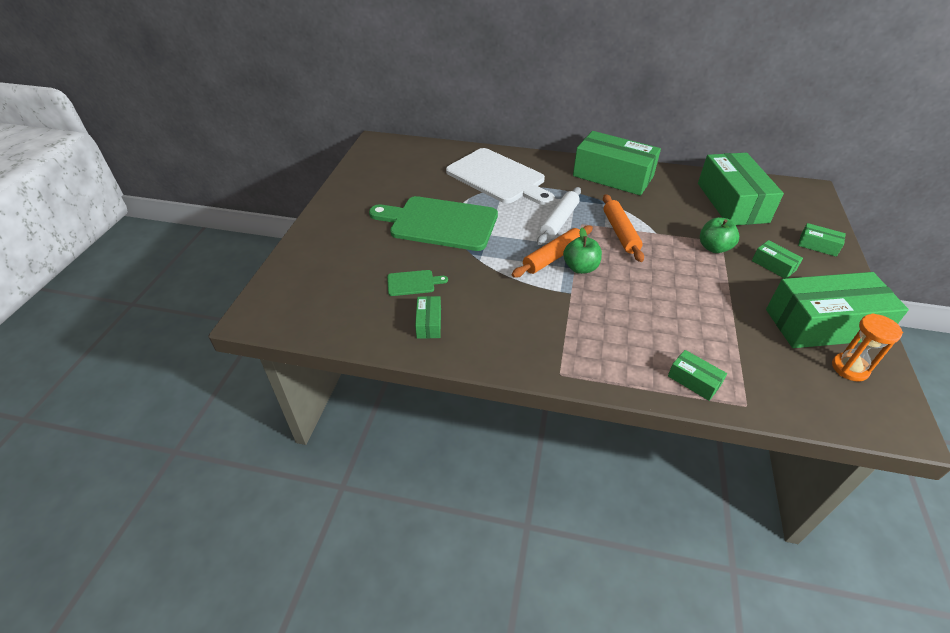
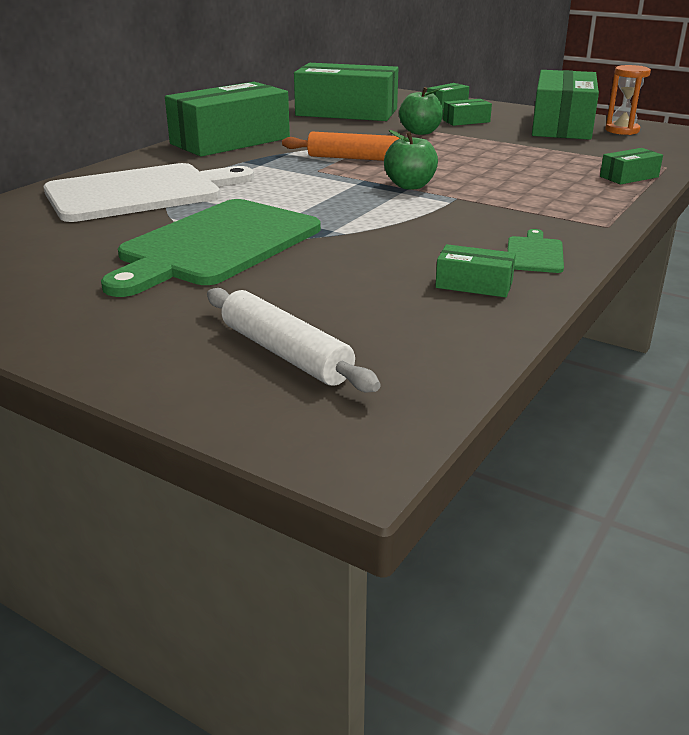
camera: 70 degrees left, 15 degrees down
(413, 283) = (364, 284): green cutting board -> green cutting board (534, 254)
(553, 257) = (375, 194): orange rolling pin -> none
(559, 221) = (298, 179): white rolling pin -> white rolling pin (285, 353)

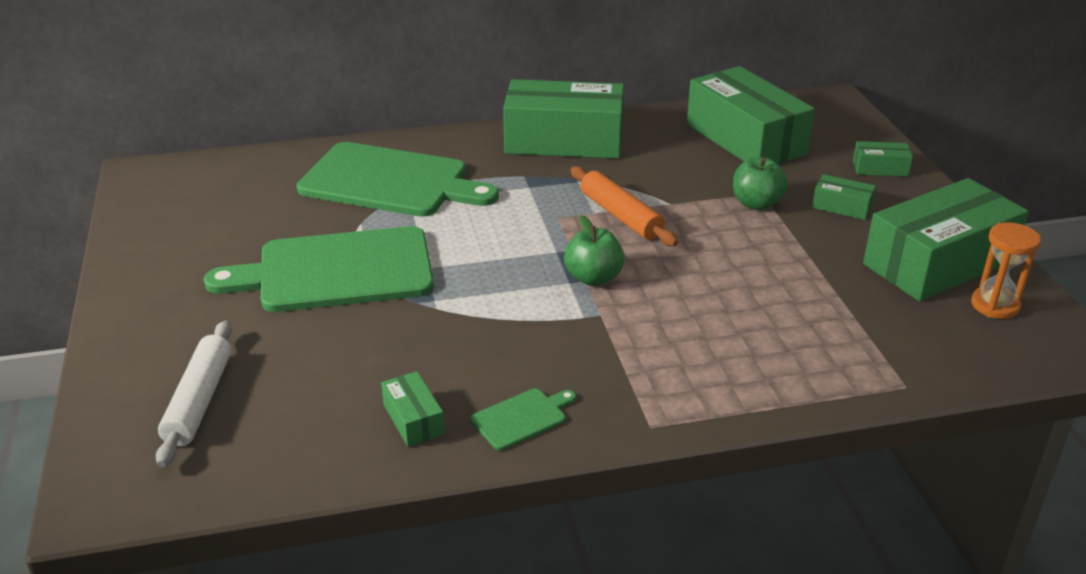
camera: 45 degrees right, 5 degrees up
(140, 192) = (390, 182): white cutting board -> green cutting board
(629, 177) = (827, 378): green box -> none

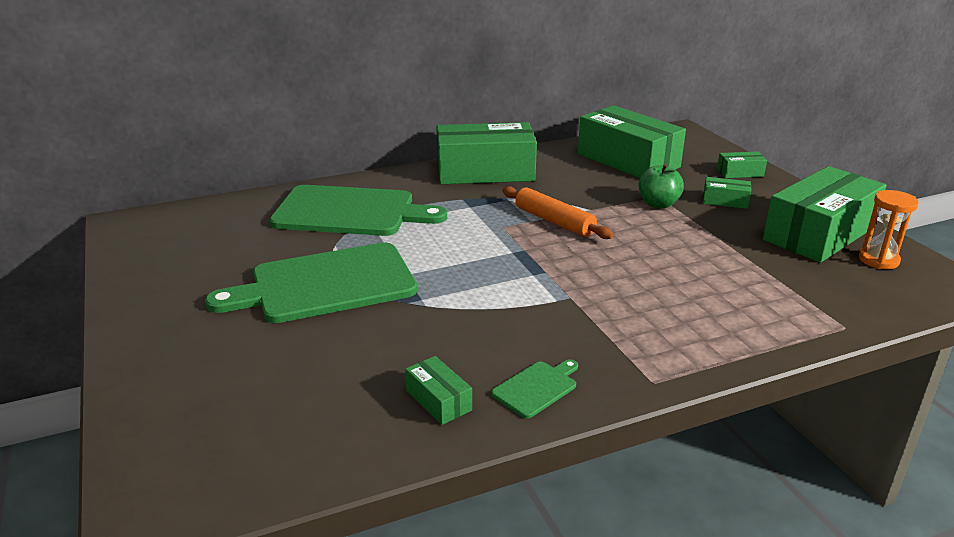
camera: 10 degrees left, 5 degrees down
(199, 401) = (227, 407): white rolling pin -> none
(593, 278) = (551, 269): green apple -> none

